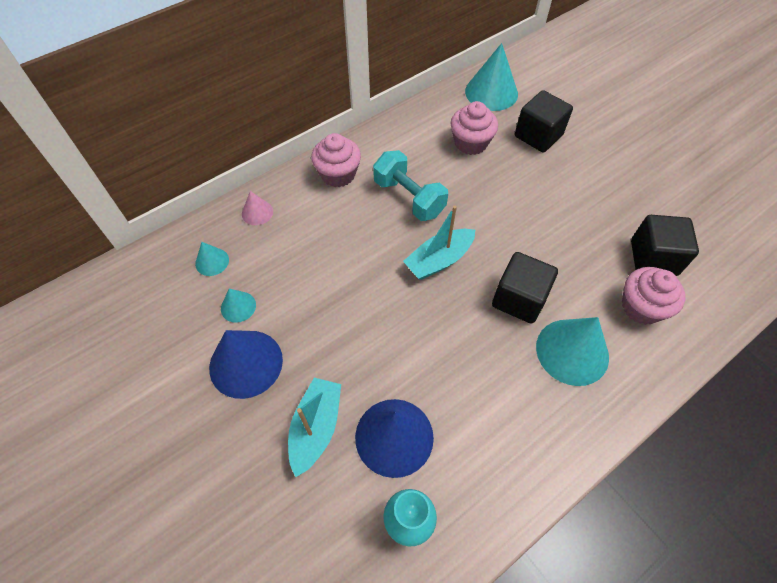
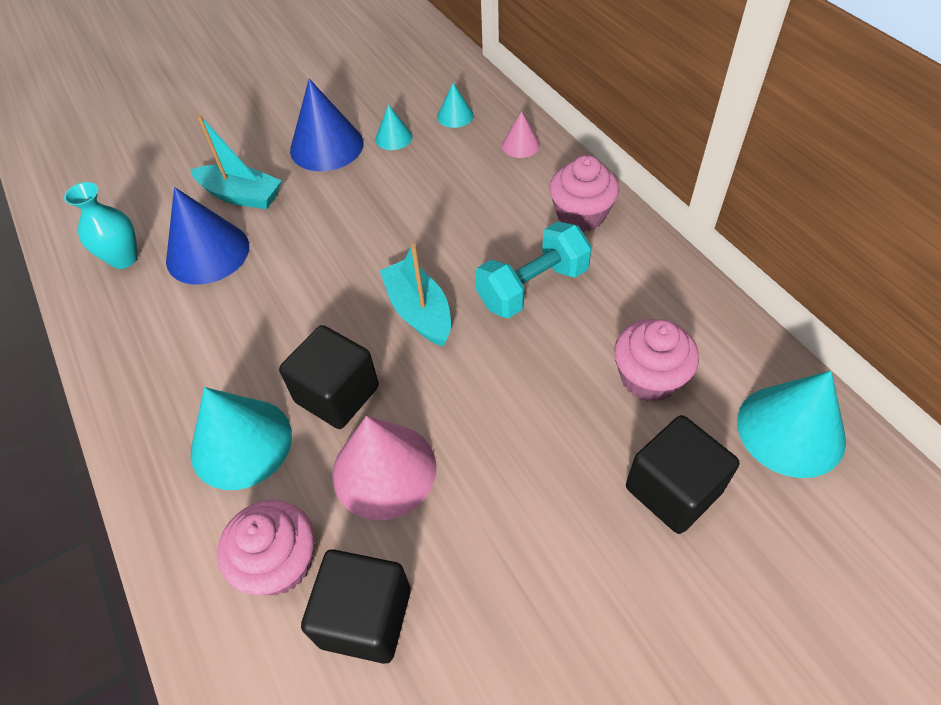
camera: 100 degrees right, 5 degrees down
(566, 262) = (384, 470): none -> pink cone

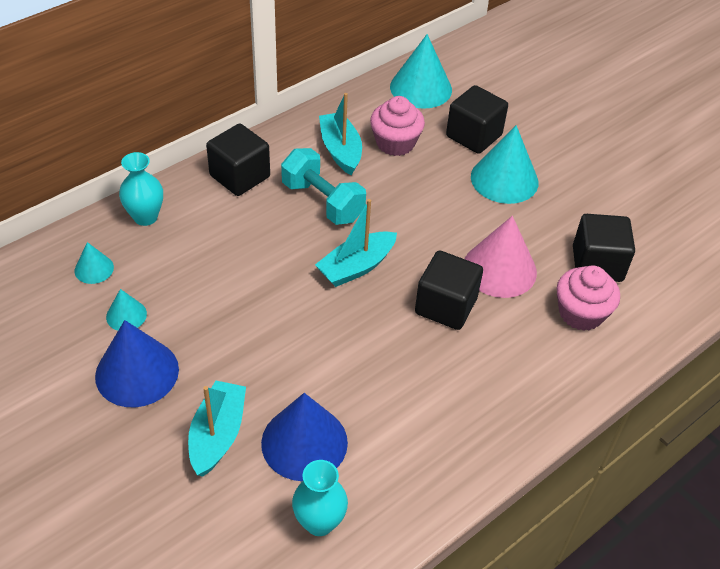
camera: 105 degrees left, 5 degrees down
(241, 443) = (502, 357): turquoise cone -> turquoise cone (504, 179)
(521, 145) = (145, 217): pink cone -> turquoise vase
(581, 215) = (240, 176): pink cupcake -> black cube
(630, 313) = (340, 150): none -> turquoise boat

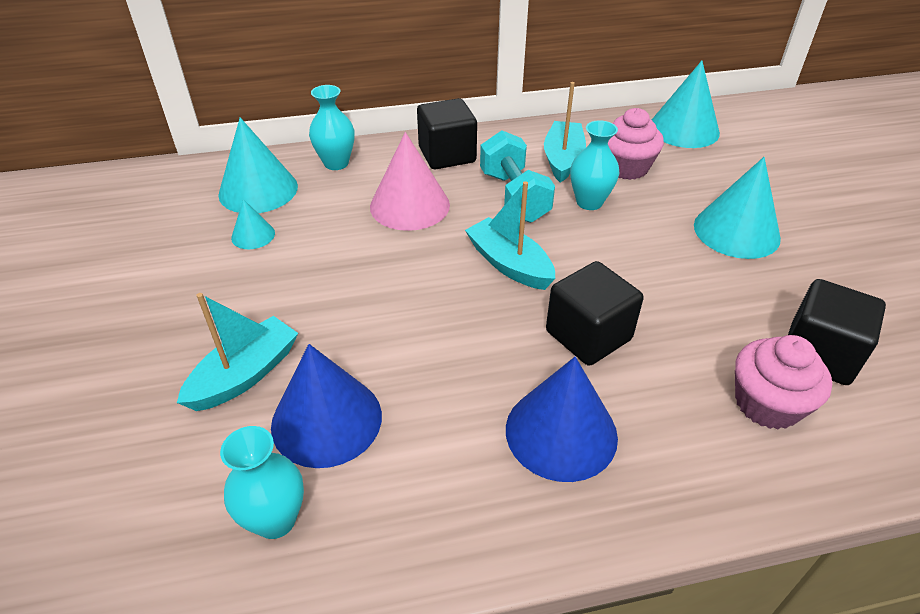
camera: 30 degrees right, 5 degrees down
(94, 269) = (258, 190): turquoise cone -> turquoise cone, size x1.96
(137, 372) = (220, 287): blue cone -> blue cone (561, 432)
(356, 267) = (509, 264): turquoise boat -> turquoise boat turned 60 degrees clockwise
(385, 187) = (589, 202): none -> turquoise vase
(474, 136) = (721, 183): black cube -> none
(499, 269) = (680, 318): pink cone -> pink cone (409, 205)

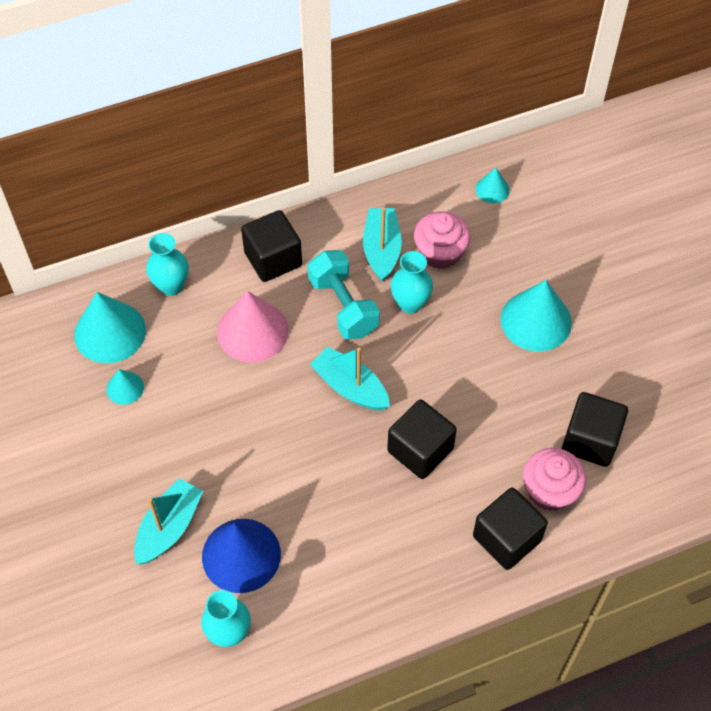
camera: 10 degrees left, 15 degrees up
(561, 432) = (407, 537): blue cone -> none
(683, 129) = (492, 189): turquoise cone -> turquoise cone, size x0.51
(706, 454) = (506, 538): none -> black cube

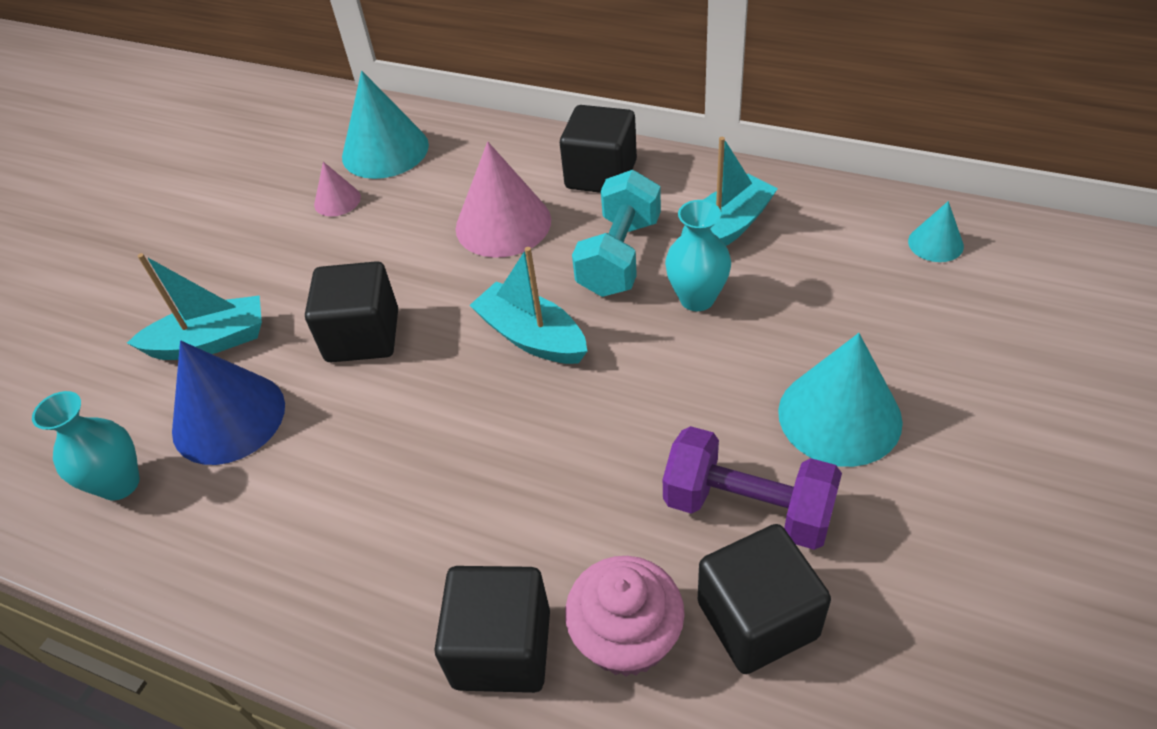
camera: 50 degrees right, 10 degrees down
(125, 388) = (337, 200): turquoise cone -> pink cone
(171, 286) = (481, 144): turquoise vase -> none
(350, 387) = (531, 337): turquoise boat -> turquoise boat turned 45 degrees counterclockwise
(420, 450) = (525, 457): black cube -> black cube (363, 336)
(440, 252) = (793, 270): pink cupcake -> none
(540, 395) = (747, 508): none -> purple dumbbell

